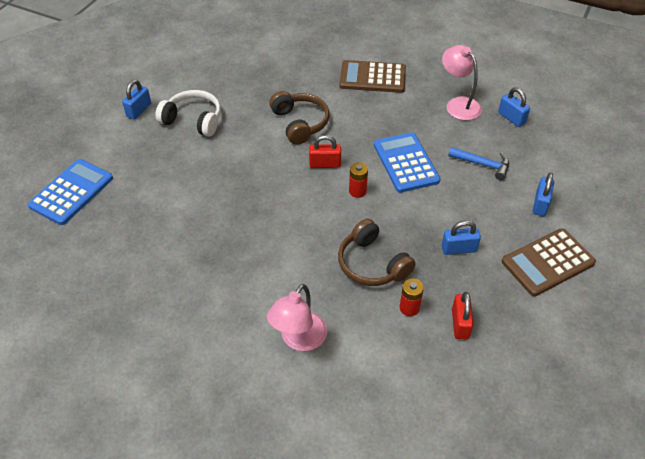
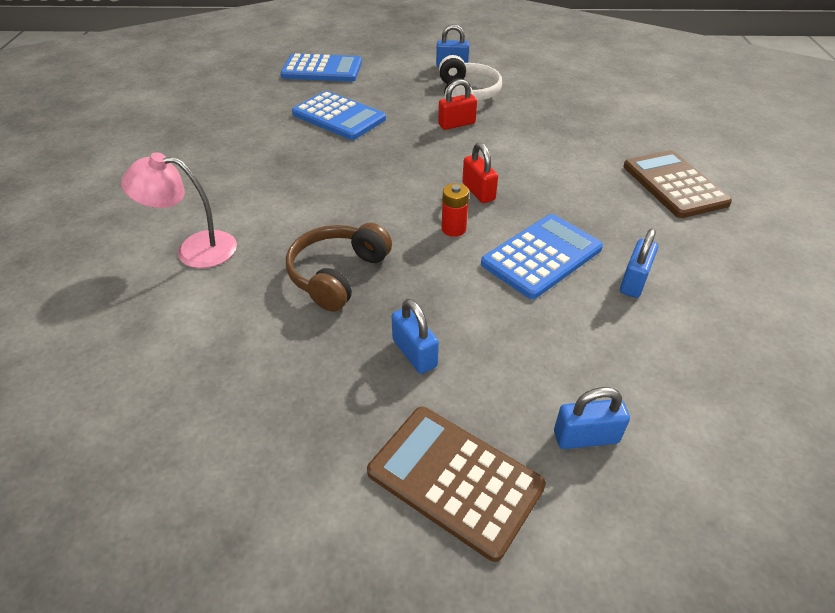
camera: 65 degrees right, 5 degrees down
(168, 205) = (338, 117): none -> blue calculator
(300, 123) = (529, 155): brown headphones -> none
(409, 308) = (279, 329): red battery -> none
(458, 104) = (718, 277): pink lamp -> none
(460, 324) = (271, 390): red padlock -> red padlock (456, 124)
(483, 164) = (613, 338): blue hammer -> none
(511, 118) = (759, 348): blue padlock -> blue padlock (634, 281)

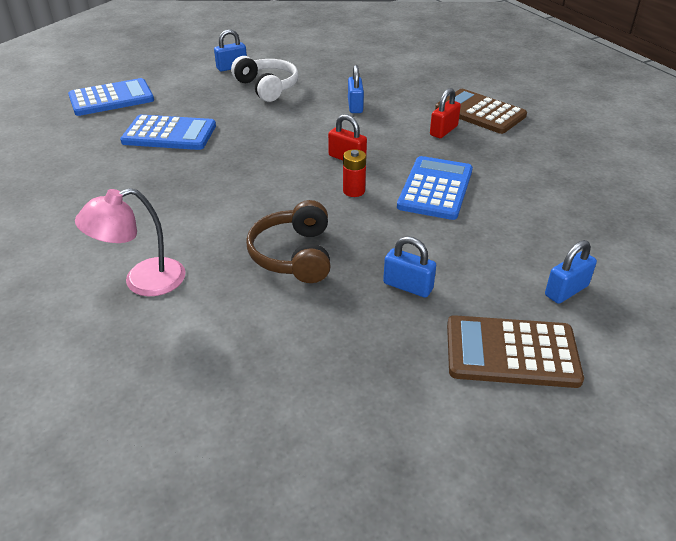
camera: 30 degrees left, 5 degrees down
(456, 124) = (281, 113): red padlock -> red padlock (443, 131)
(634, 281) = (510, 184): blue padlock -> blue padlock (355, 106)

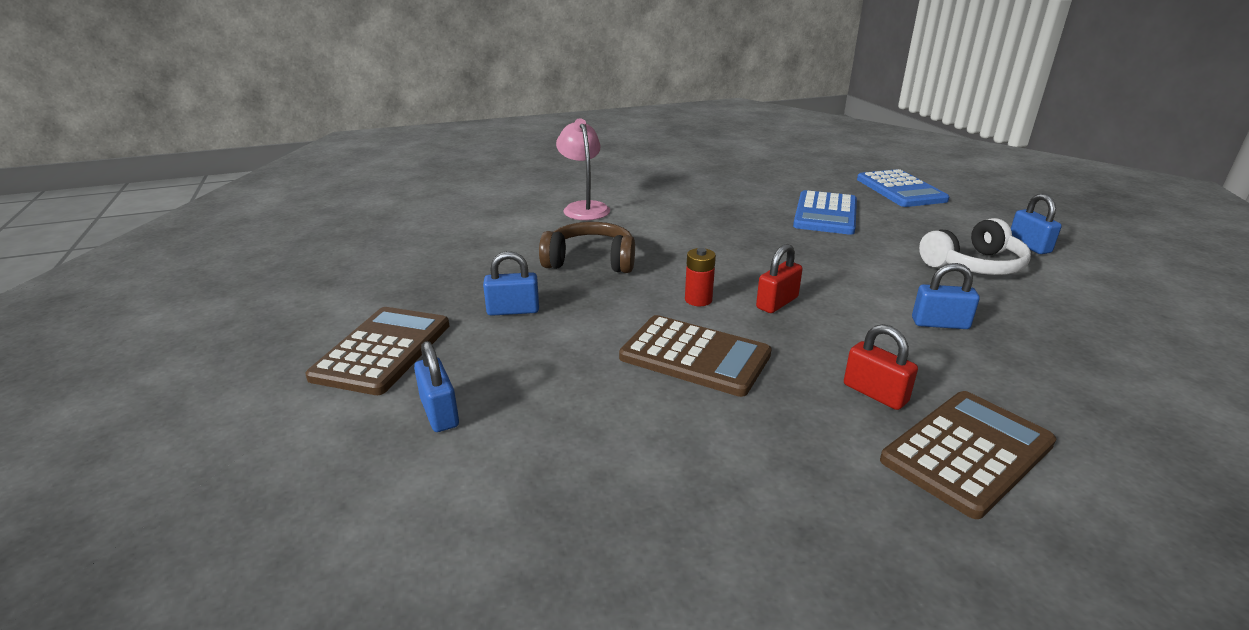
camera: 100 degrees right, 10 degrees down
(408, 286) = (513, 310): blue padlock -> blue padlock turned 45 degrees clockwise
(435, 188) = (695, 356): blue calculator -> brown calculator

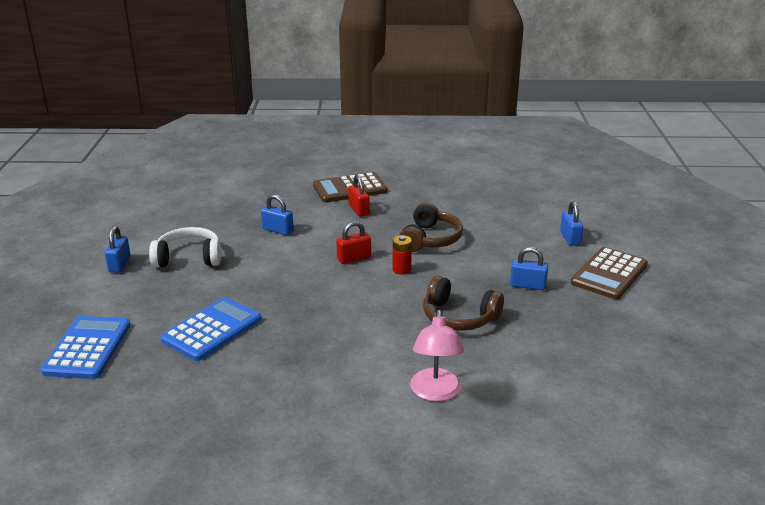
camera: 160 degrees left, 0 degrees up
(695, 356) = (430, 239): brown calculator -> brown headphones

